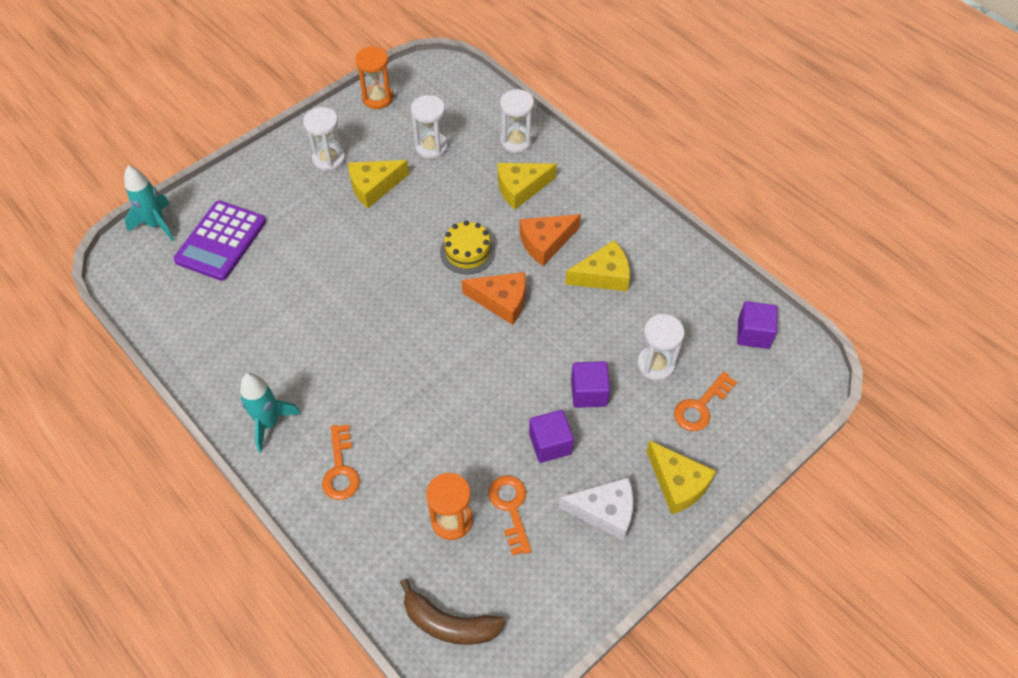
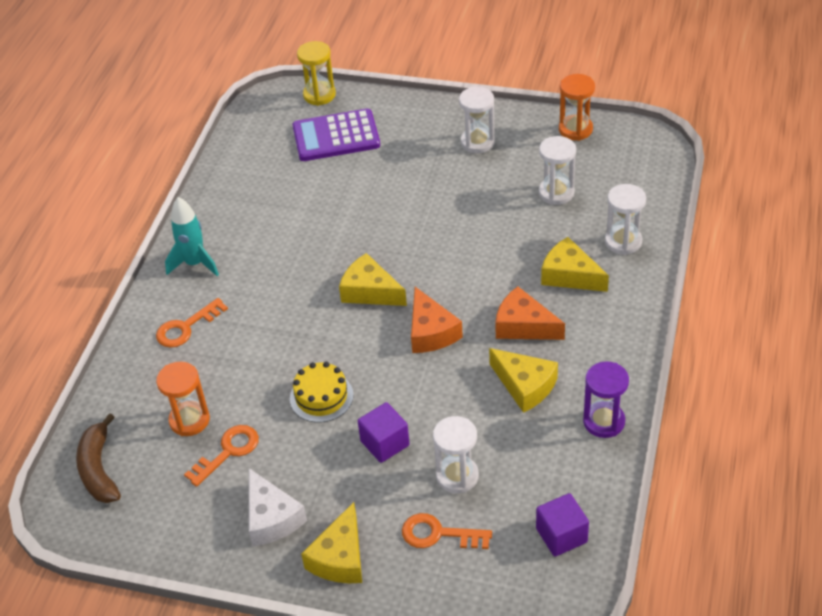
camera: 60 degrees right, 10 degrees down
(156, 224) = (319, 95): turquoise rocket -> yellow hourglass
(374, 187) = (475, 185): yellow cheese -> yellow cheese (370, 291)
(467, 251) = (463, 281): yellow cake -> yellow cake (321, 397)
(550, 444) = (310, 444): purple cube -> none
(672, 251) = (604, 421): none -> purple hourglass

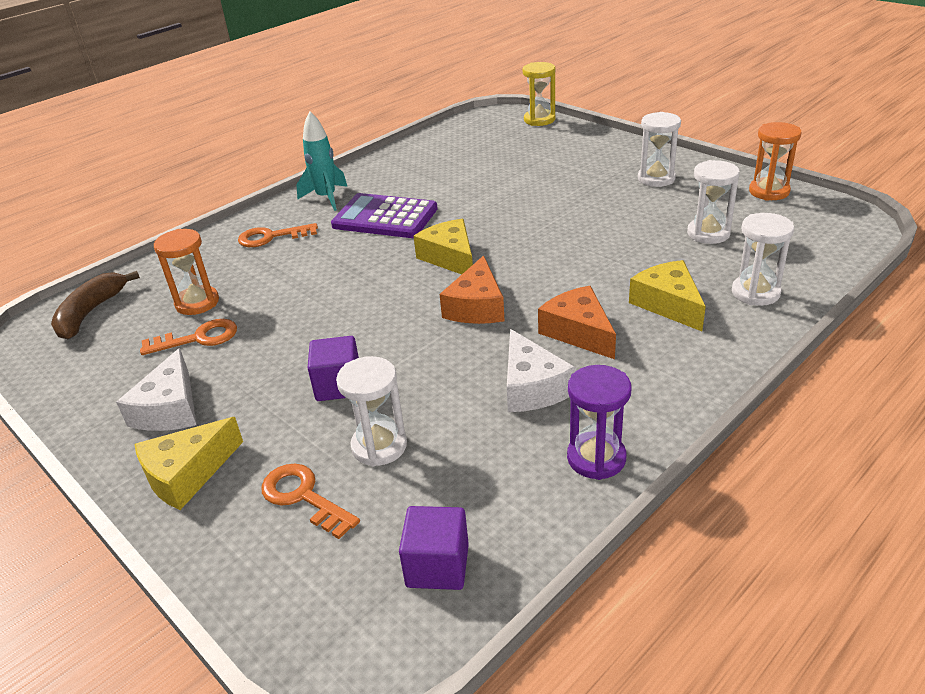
camera: 30 degrees right, 10 degrees down
(321, 397) = (322, 324): yellow cake -> none
(336, 136) = (527, 147): purple calculator -> purple calculator (385, 217)
(525, 386) = (532, 387): yellow cheese -> white cheese

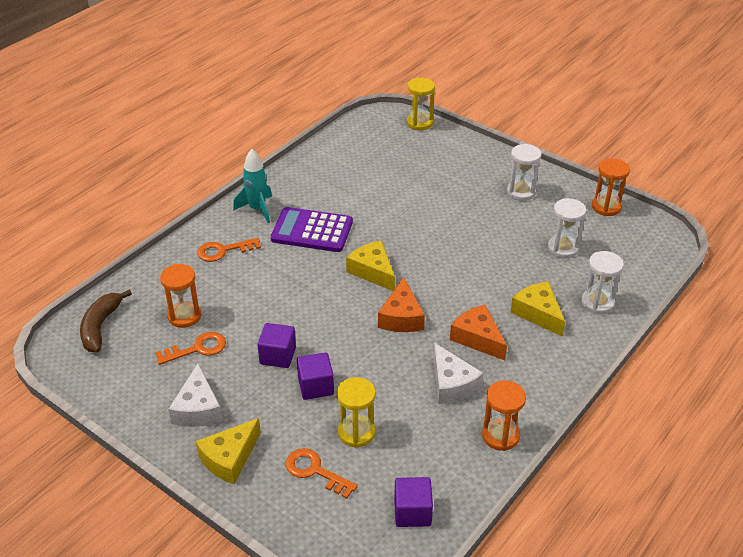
camera: 10 degrees left, 5 degrees up
(299, 348) = (278, 356): none -> purple cube
(379, 446) = (356, 432): white hourglass -> yellow hourglass
(596, 458) = (500, 436): purple hourglass -> orange hourglass

